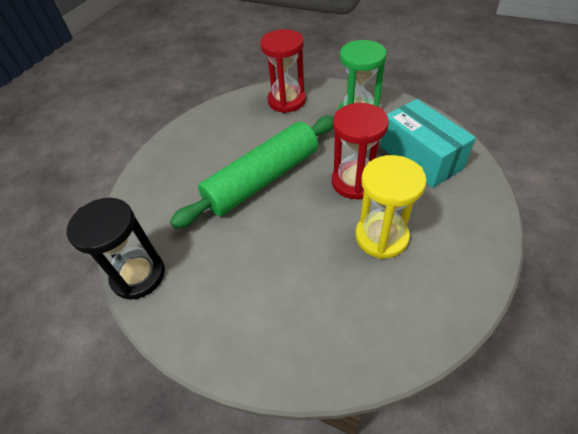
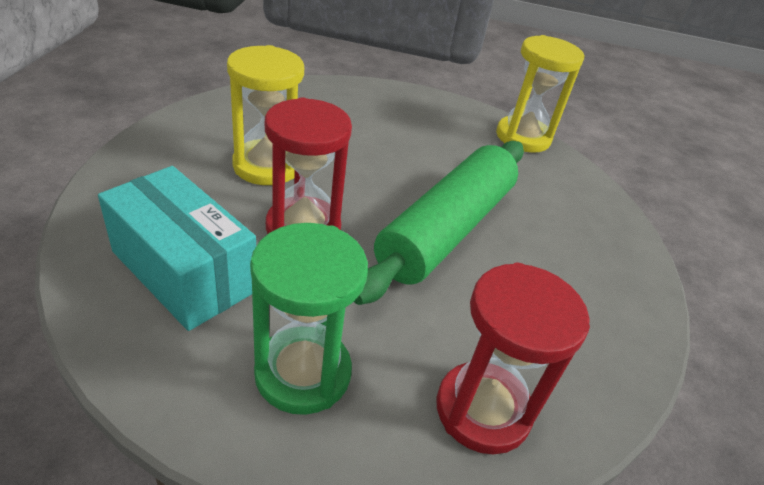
camera: 155 degrees right, 10 degrees down
(138, 275) = (523, 137): black hourglass -> yellow hourglass

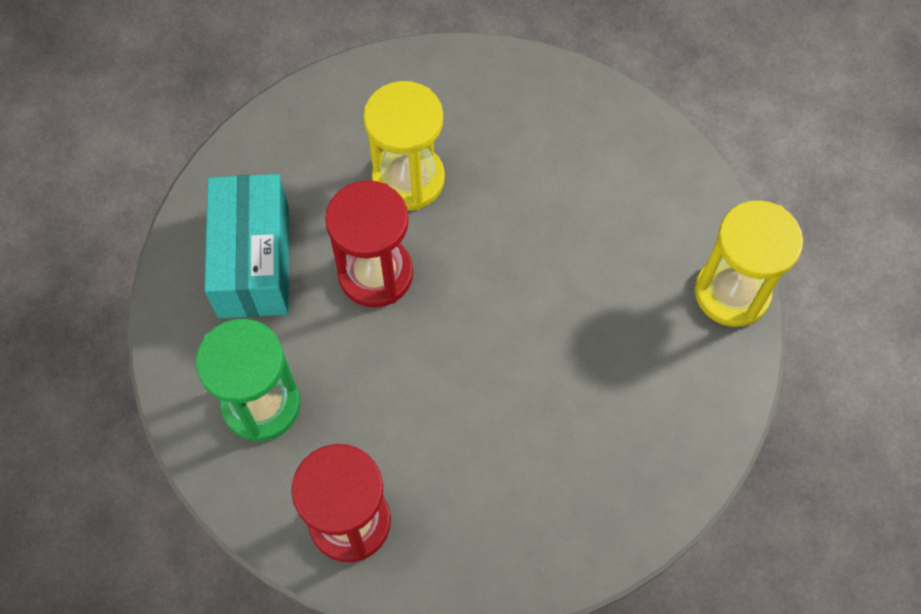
camera: 50 degrees right, 25 degrees up
(446, 229) = (498, 355): green rolling pin -> none

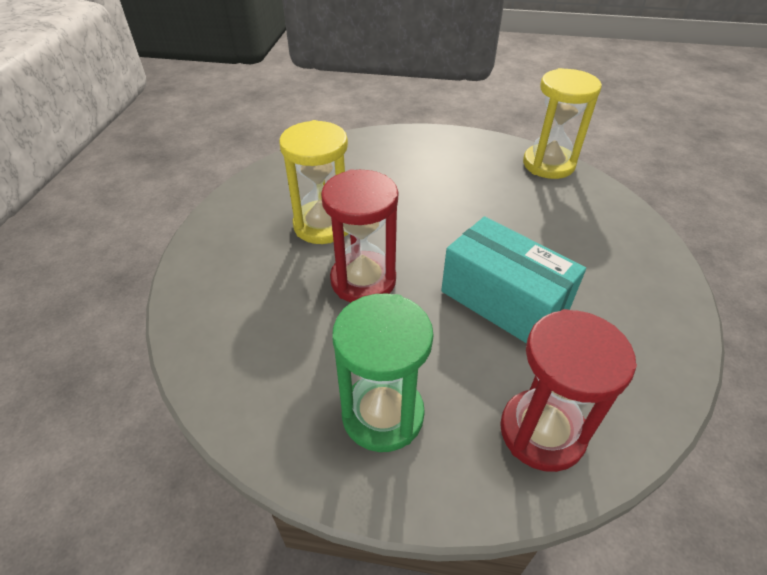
camera: 45 degrees left, 20 degrees down
(253, 261) = (268, 333): turquoise box -> turquoise box (503, 301)

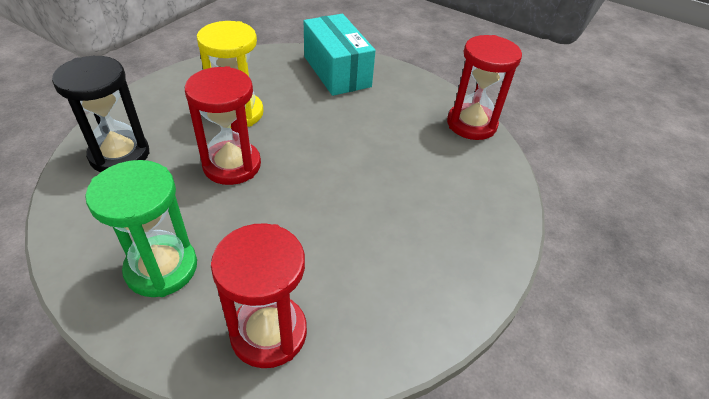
camera: 20 degrees right, 0 degrees up
(232, 313) = (119, 155): none -> black hourglass
(503, 301) = (328, 222): turquoise box -> turquoise box (336, 71)
(548, 164) = (471, 124): yellow hourglass -> red hourglass

